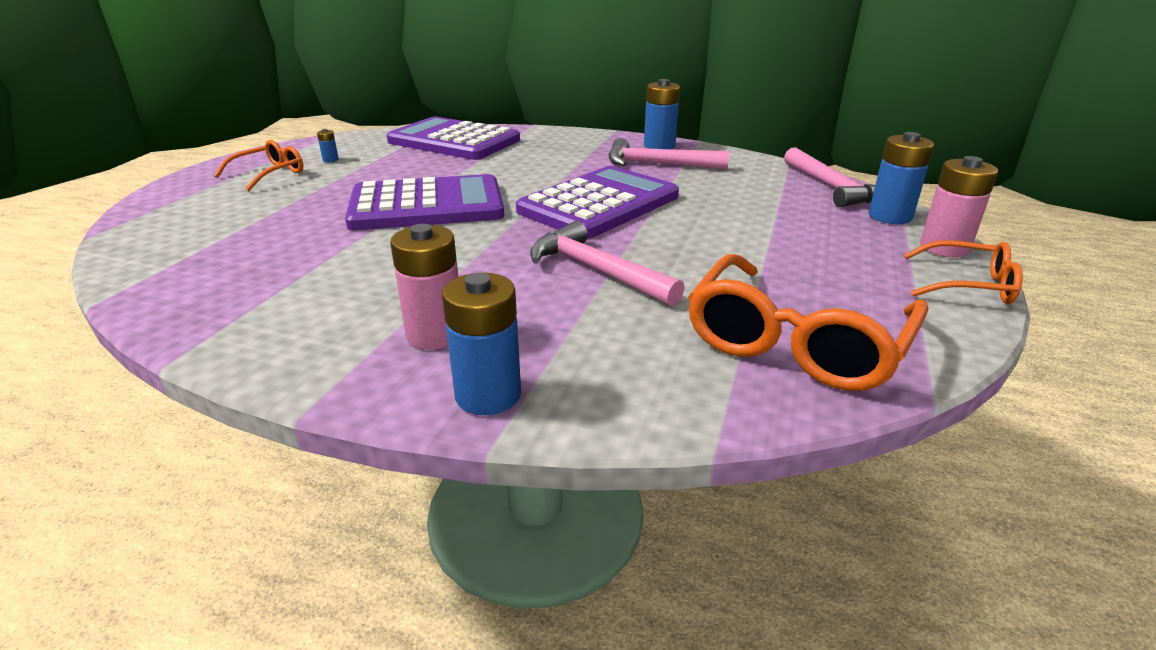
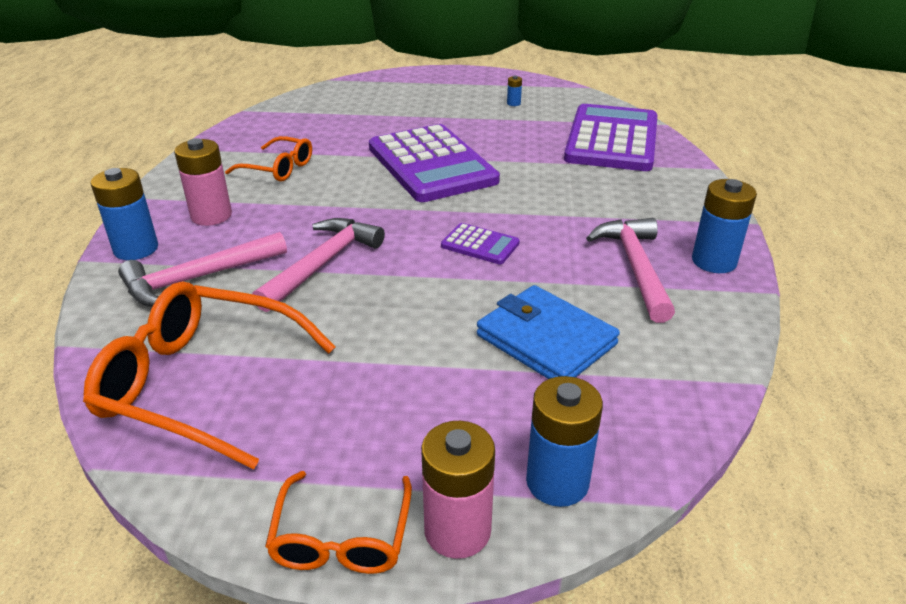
camera: 75 degrees right, 5 degrees up
(269, 174) = (465, 92): orange glasses -> orange glasses (278, 168)
(599, 204) = (480, 245): purple calculator -> purple calculator, size x0.43
(742, 200) = (546, 340): none -> blue wallet
(832, 187) = (650, 425): pink hammer -> pink hammer (198, 278)

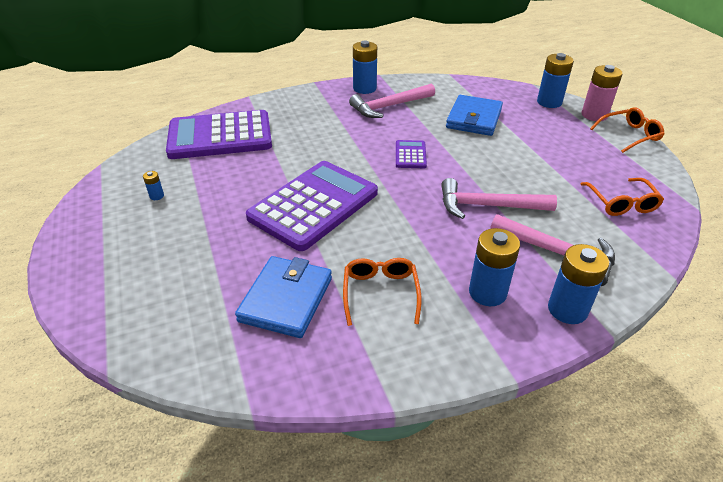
camera: 115 degrees left, 5 degrees up
(202, 384) = (621, 203): orange glasses -> orange glasses, size x0.56
(211, 216) = (487, 292): pink battery -> blue battery
(321, 133) = (286, 299): none -> blue wallet

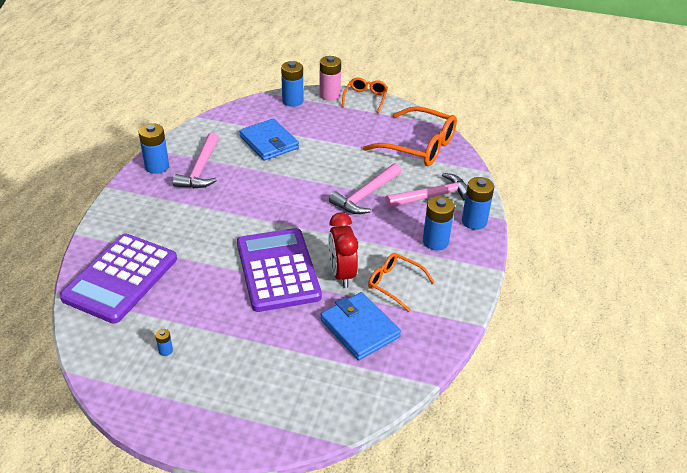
camera: 55 degrees left, 0 degrees up
(353, 247) = (342, 274): none -> red clock
(410, 155) = (275, 195): purple calculator -> none
(621, 203) = (418, 146): orange glasses -> orange glasses, size x1.77

